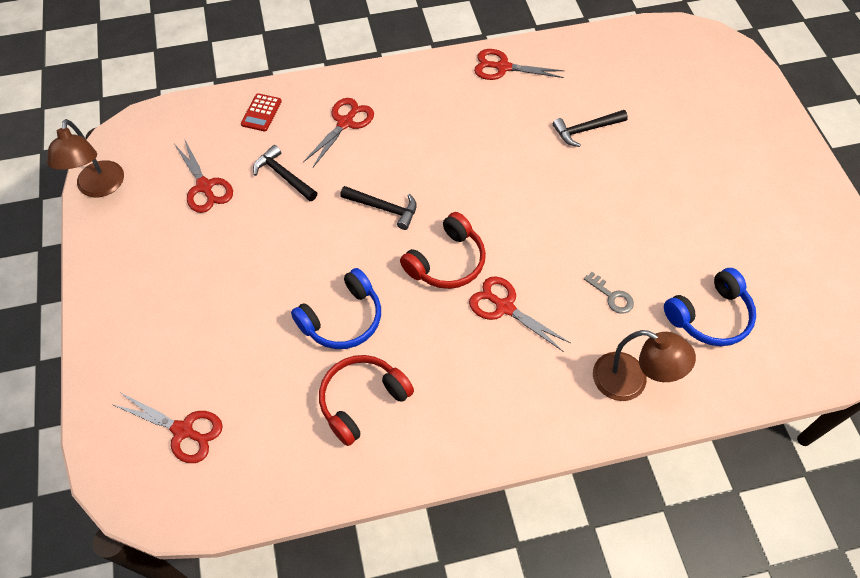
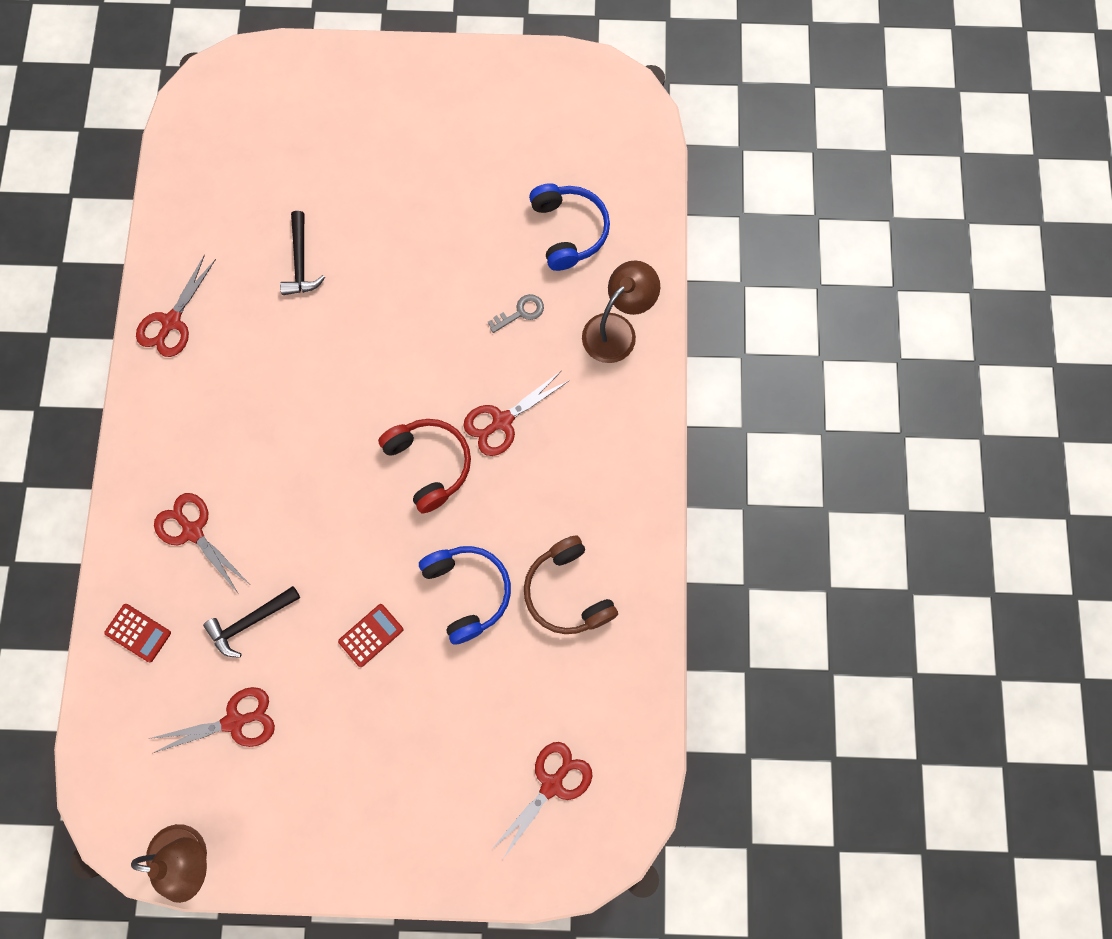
camera: 75 degrees left, 15 degrees up
(290, 257) = (371, 635): none -> red calculator
(362, 401) = (568, 592): red headphones -> brown headphones
(384, 208) = (337, 514): black hammer -> none

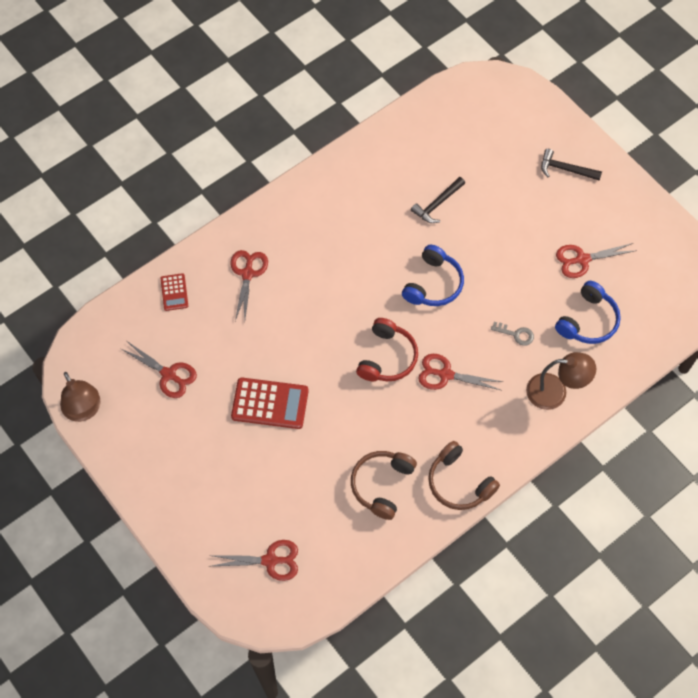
camera: 50 degrees right, 10 degrees down
(171, 322) = (346, 172): red scissors -> red scissors (582, 259)
(250, 622) = (225, 339): black hammer -> black hammer (565, 169)
(371, 635) = (270, 403): red calculator -> red calculator, size x1.81
(467, 592) = (335, 433): blue headphones -> blue headphones (433, 284)
(632, 510) = (459, 482): none -> brown headphones

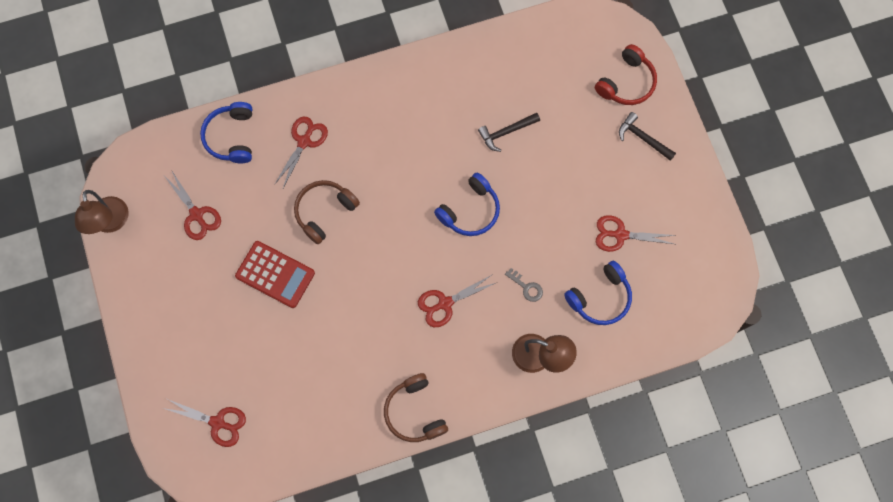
camera: 20 degrees right, 10 degrees up
(174, 292) = (232, 137): red calculator -> blue headphones
(382, 485) = (344, 388): brown headphones -> brown headphones (324, 212)
(387, 357) = (398, 267): red headphones -> red headphones (626, 82)
(445, 374) = (445, 303): red scissors -> red scissors turned 60 degrees counterclockwise

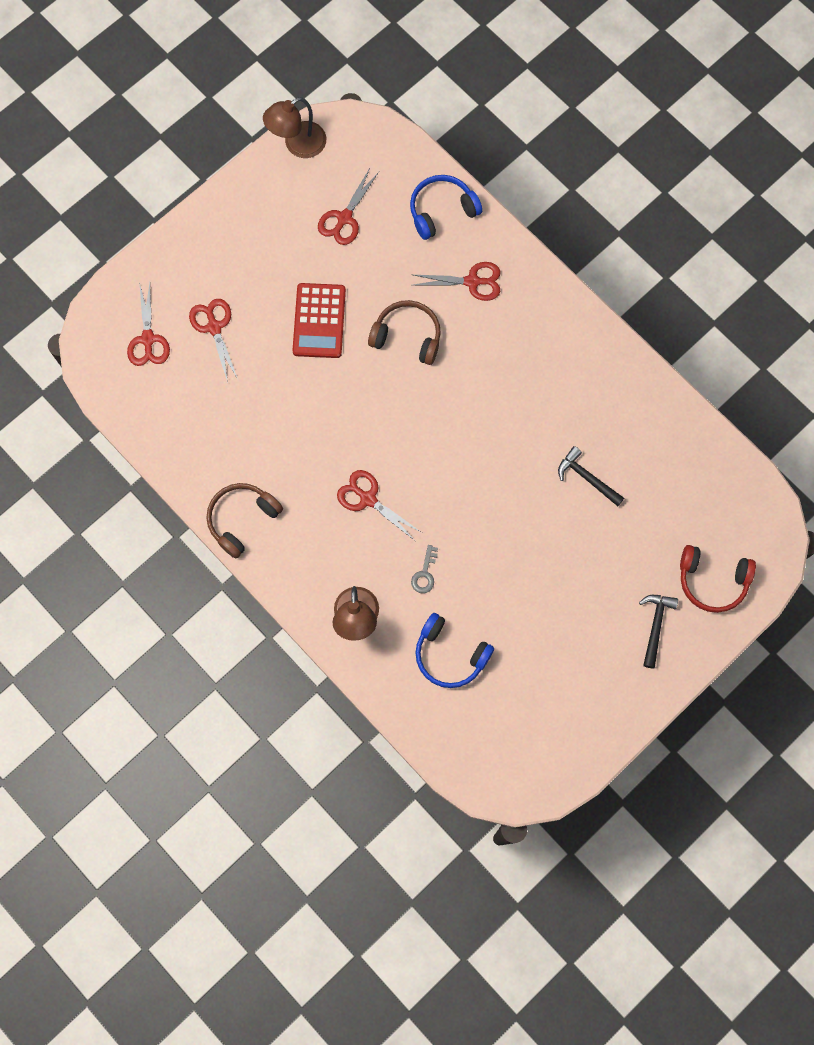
camera: 65 degrees right, 0 degrees up
(470, 210) = (480, 479): blue headphones -> none
(620, 235) = (531, 647): red scissors -> red scissors (214, 327)

